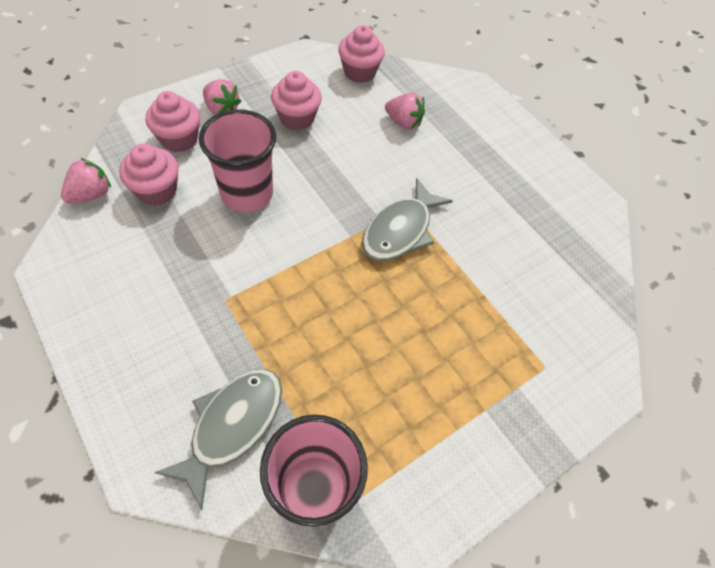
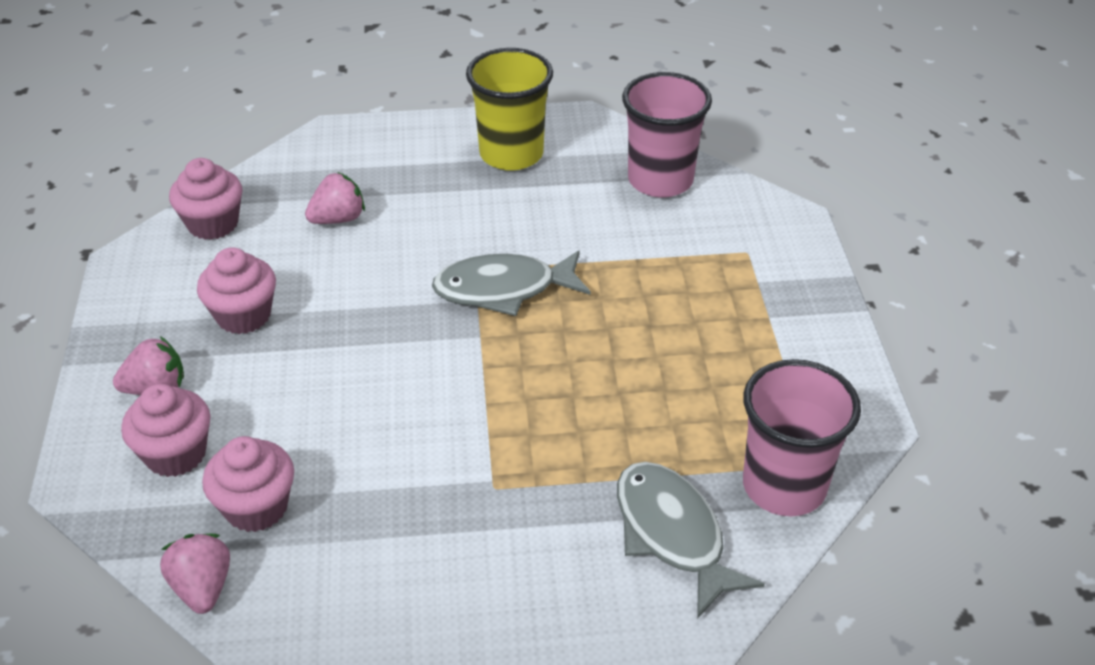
camera: 55 degrees left, 15 degrees down
(247, 194) = (338, 411): pink cup -> pink cup (660, 180)
(400, 230) = (503, 289): grey fish -> grey fish turned 105 degrees clockwise
(531, 180) = (511, 154): none -> yellow cup

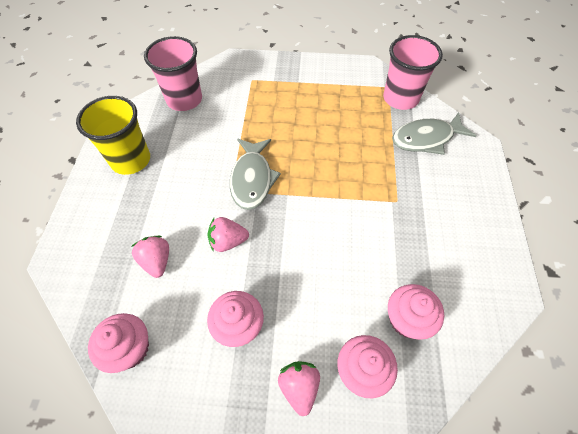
camera: 80 degrees left, 15 degrees up
(202, 587) = (466, 351): pink strawberry -> pink strawberry (228, 241)

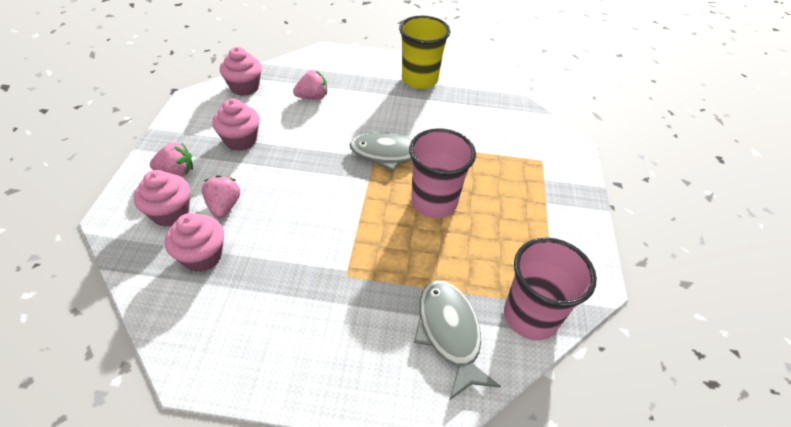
camera: 90 degrees right, 10 degrees down
(184, 100) = (500, 109): pink cup -> pink cup (434, 202)
(228, 241) = (322, 136): pink strawberry -> pink strawberry (224, 206)

